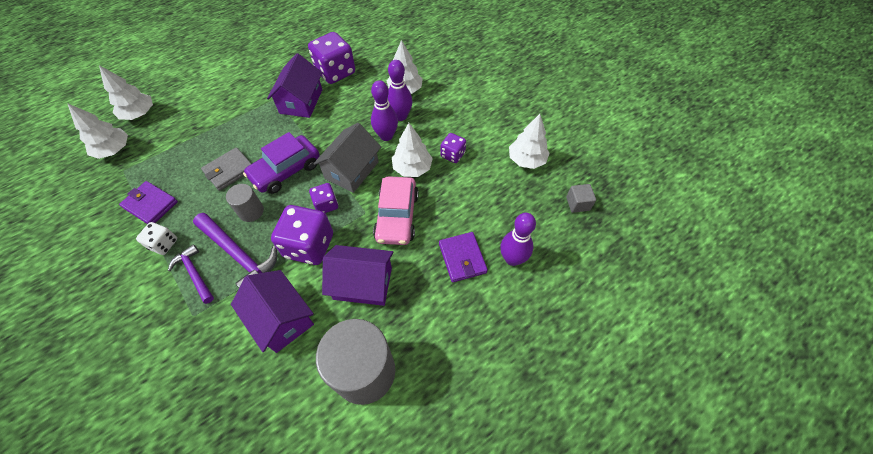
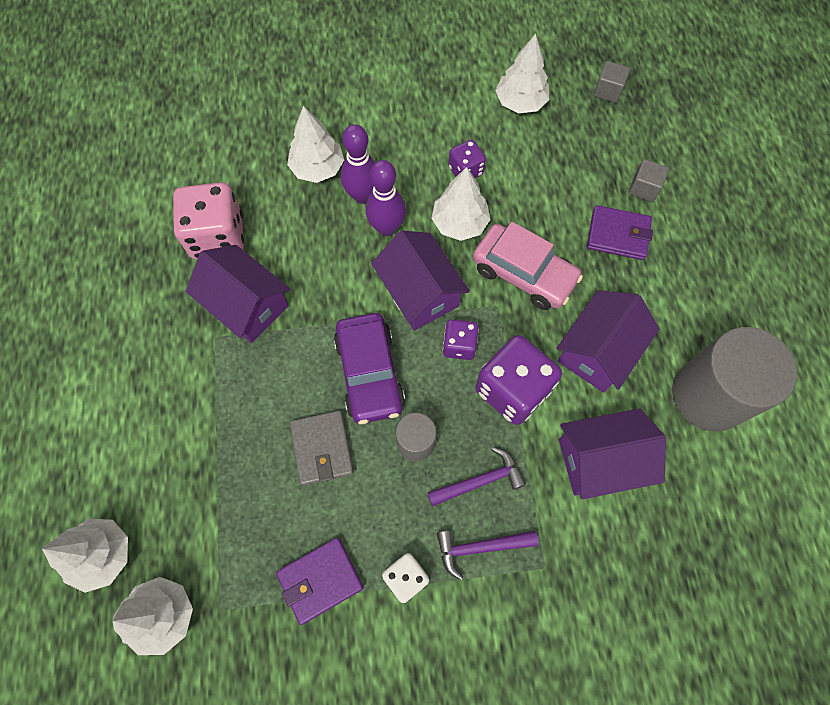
camera: 60 degrees left, 10 degrees up
(239, 255) = (480, 481): purple hammer -> purple hammer, size x0.62
(335, 72) = (217, 236): purple dice -> pink dice
(352, 170) = (420, 292): grey house -> purple house
(512, 259) = (643, 188): purple bowling pin -> grey cube

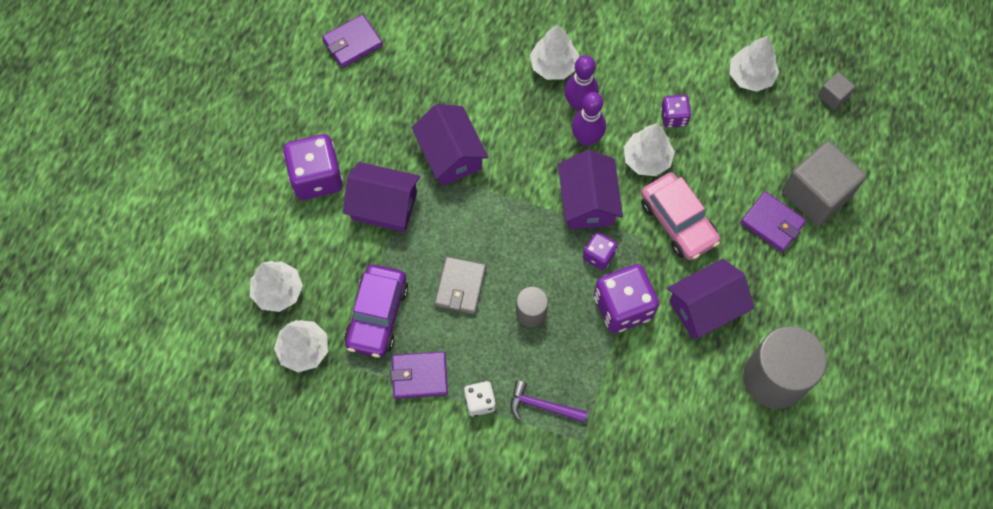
camera: 25 degrees right, 0 degrees up
(85, 230) = (352, 43): none -> purple wallet
(99, 395) = (316, 177): none -> purple dice
(217, 236) = (451, 90): pink dice -> none
(370, 373) = (520, 247): purple car -> purple car (377, 315)
(480, 481) = (565, 361): purple hammer -> none
(600, 460) = (663, 387): purple house -> purple house (384, 206)
(643, 188) = (816, 194): grey cube -> grey cube, size x2.18

